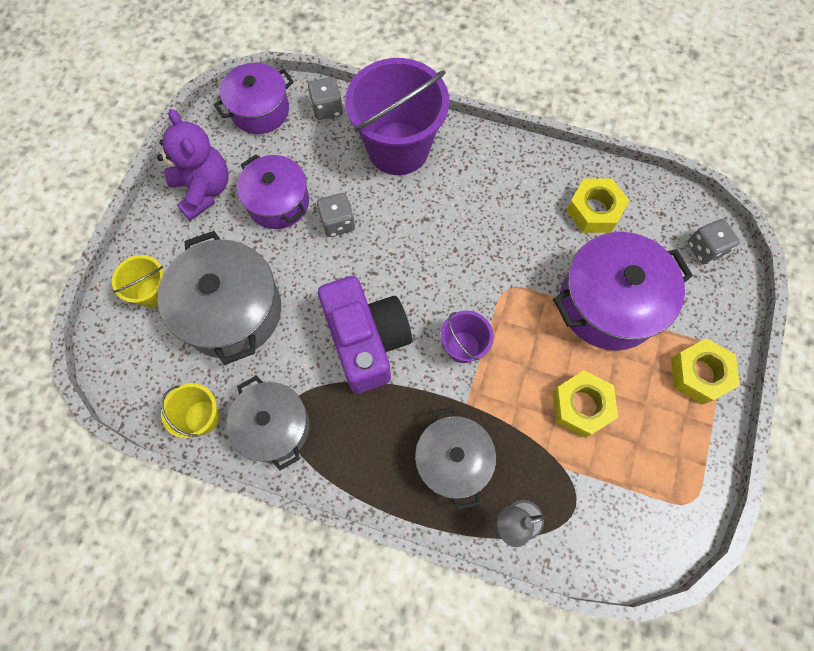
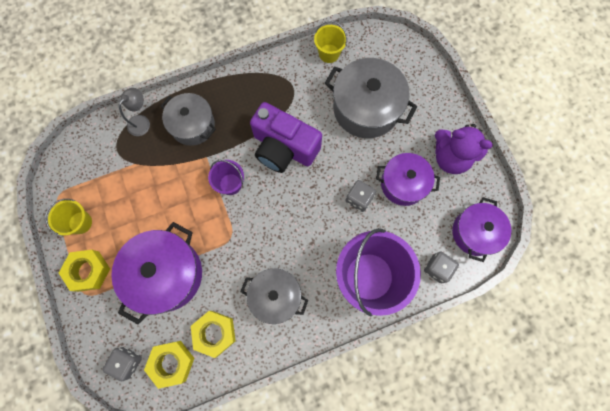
camera: 140 degrees right, 5 degrees up
(153, 293) = (413, 86): yellow bucket -> yellow bucket (80, 222)
(274, 426) = (291, 75): grey pot -> grey pot (275, 296)
(581, 406) = (145, 202): yellow nut -> yellow nut (172, 363)

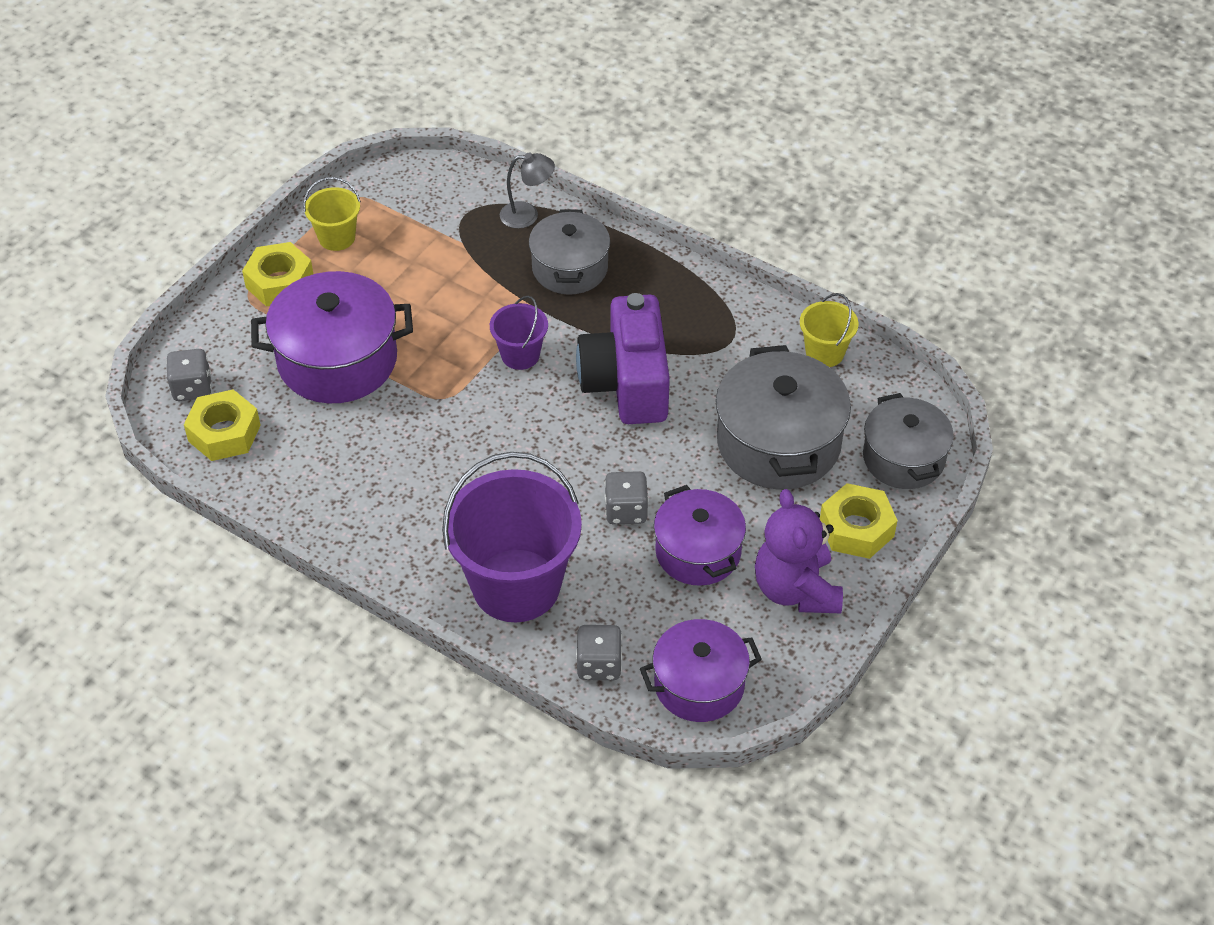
camera: 55 degrees right, 25 degrees down
(215, 333) = (297, 455): yellow nut -> yellow nut (856, 528)
(275, 296) = (400, 493): grey pot -> grey pot (903, 458)

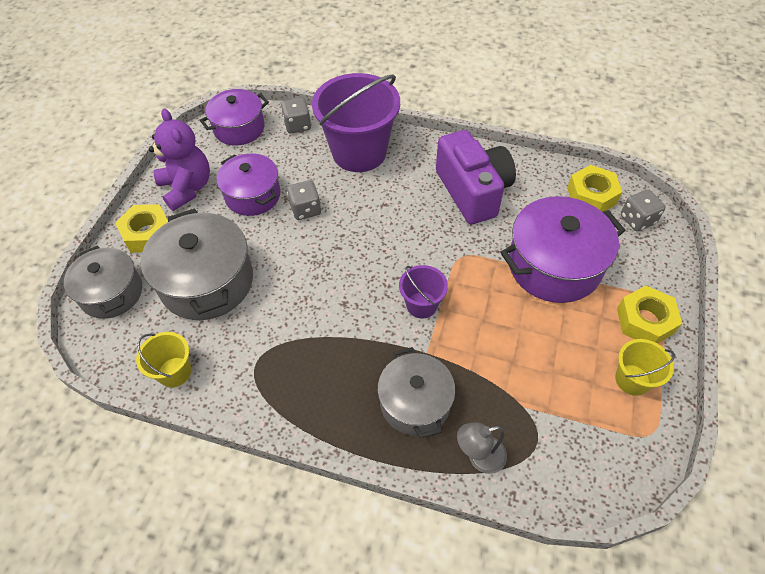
camera: 165 degrees right, 5 degrees up
(627, 382) = (331, 302): purple camera -> purple camera (473, 191)

